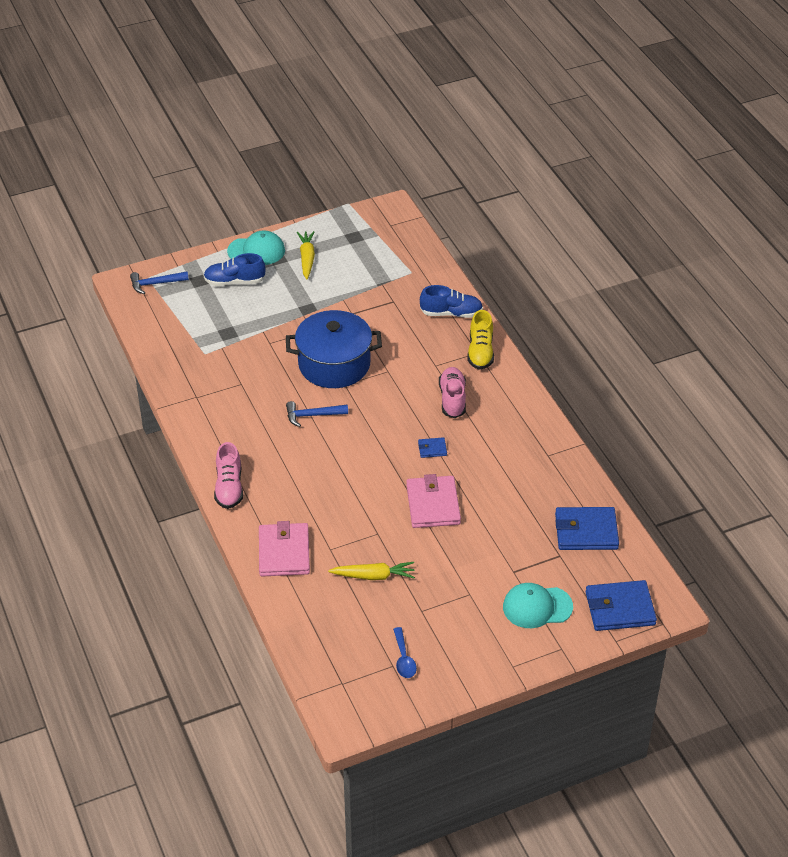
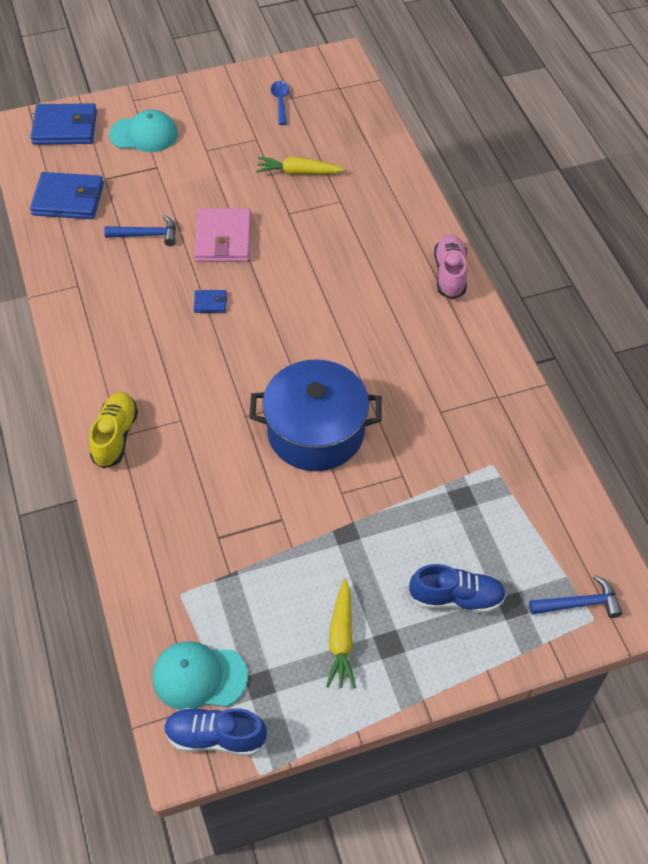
camera: 175 degrees left, 10 degrees up
(256, 251) = (423, 664): turquoise cap -> turquoise cap (199, 676)
(284, 552) = (389, 201): pink wallet -> none
(312, 415) = (349, 358): blue hammer -> blue hammer (147, 235)
(451, 313) = (138, 507): blue shoe -> blue shoe (215, 737)
(452, 399) = (170, 367): pink shoe -> none

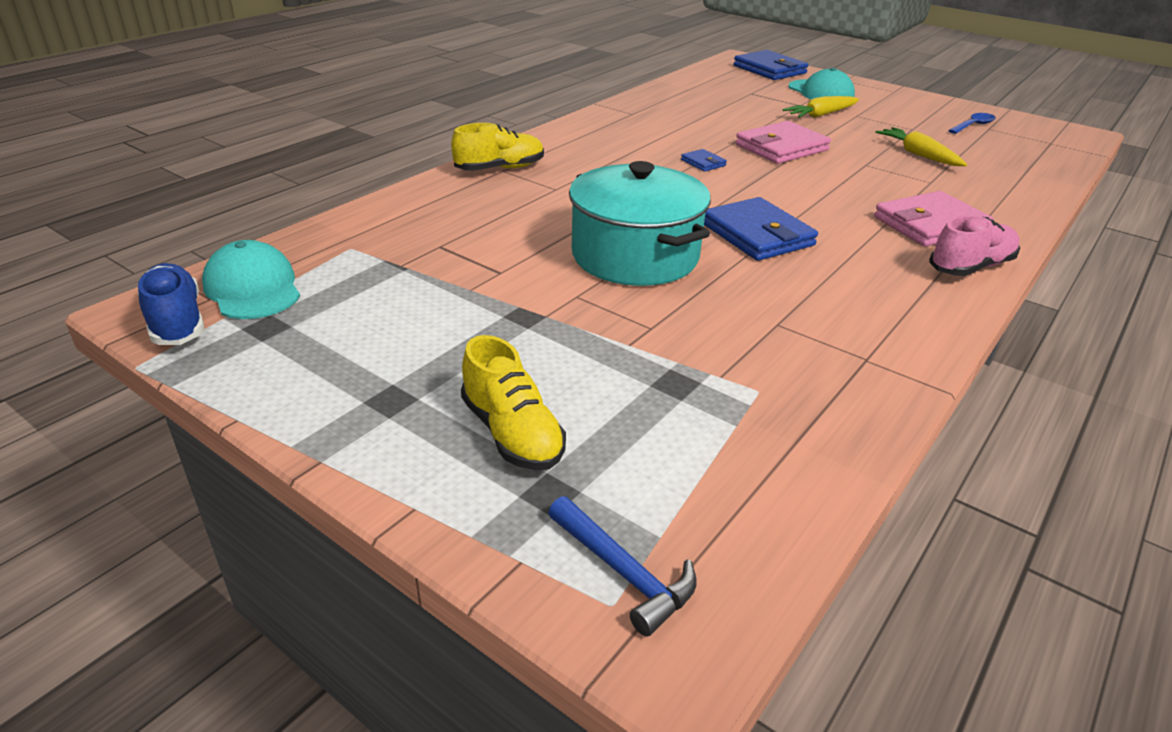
camera: 55 degrees right, 20 degrees down
(68, 199) = (707, 88): blue wallet -> blue wallet (757, 234)
(147, 235) = (727, 121): blue hammer -> none
(315, 432) = (635, 256): blue pot -> turquoise pot
(341, 639) = (370, 361): yellow carrot -> yellow carrot (821, 115)
(391, 250) = (930, 224): none -> pink wallet
(456, 598) = (512, 433): blue shoe -> yellow shoe

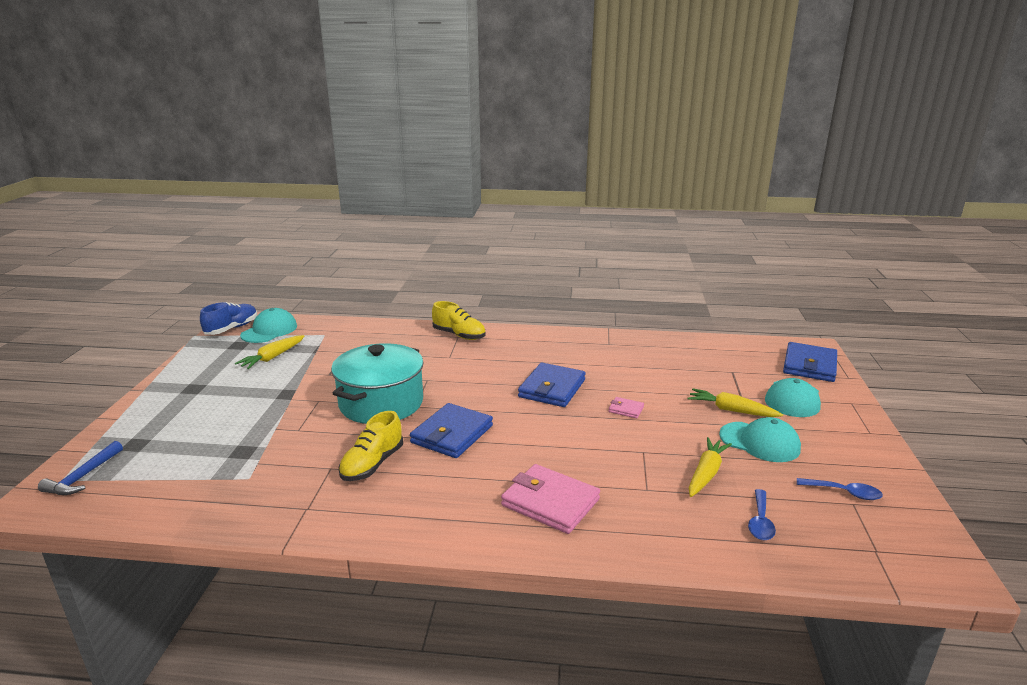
camera: 60 degrees right, 10 degrees down
(372, 304) = (272, 357): none -> yellow carrot
(512, 433) = (178, 422): yellow shoe -> yellow shoe (372, 464)
(703, 163) = (552, 388): blue wallet -> blue wallet, size x2.14
(781, 147) = (626, 409): pink wallet -> pink wallet, size x0.47
(882, 123) = (759, 442): none -> turquoise cap
(970, 267) = (486, 533): pink shoe -> none
(1000, 161) = (760, 521): none -> blue spoon

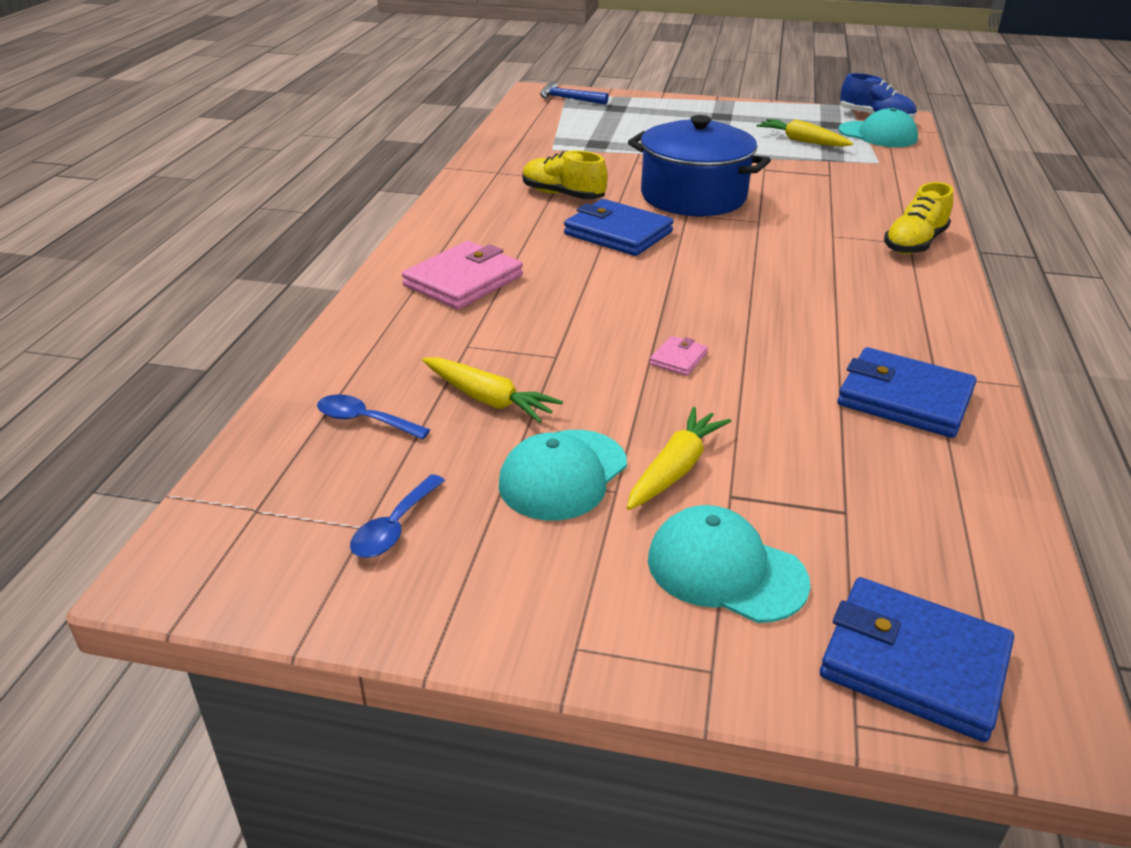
camera: 95 degrees right, 10 degrees up
(381, 403) = (693, 196): turquoise pot -> blue pot
(552, 388) = (743, 304): blue wallet -> blue wallet (904, 398)

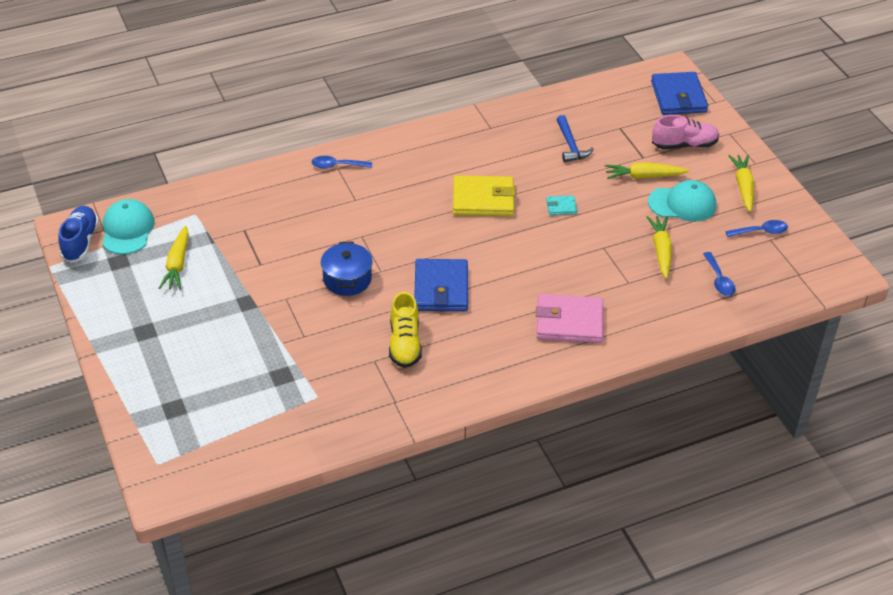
camera: 125 degrees left, 10 degrees up
(525, 579) = (743, 187): none -> yellow carrot
(568, 99) = (173, 454): blue hammer -> blue hammer (570, 145)
(678, 359) = (561, 207): pink wallet -> turquoise wallet
(693, 196) = (347, 279): blue pot -> blue pot, size x0.57
(725, 570) = (684, 145): turquoise cap -> pink shoe
(755, 308) = (483, 199): none -> yellow wallet
(904, 398) = (521, 132): blue wallet -> none
(914, 243) = (337, 166): yellow shoe -> blue spoon

